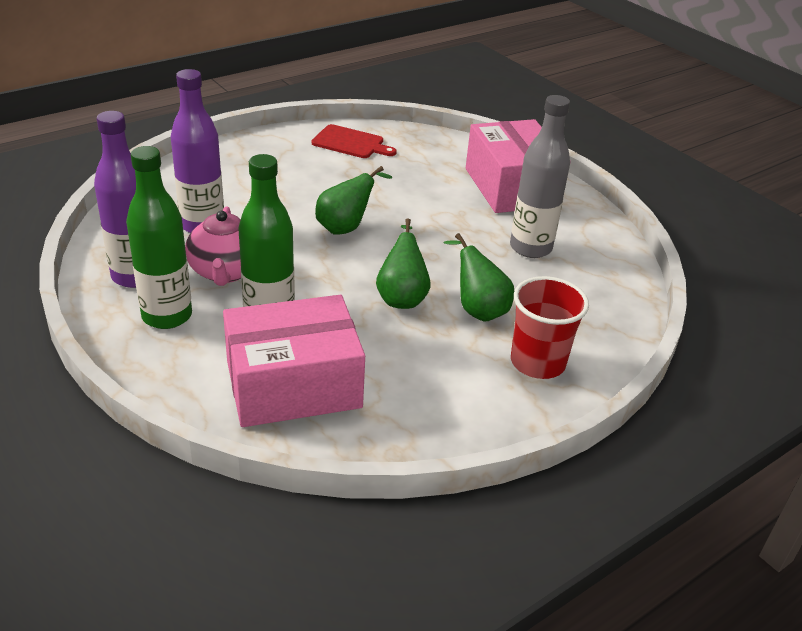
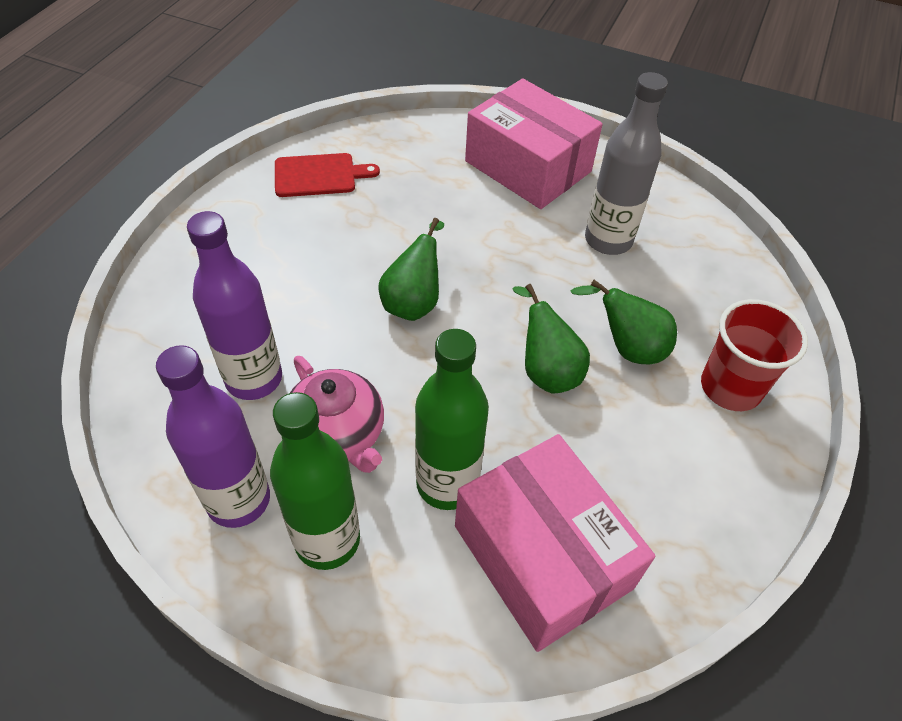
camera: 30 degrees left, 15 degrees up
(293, 384) = (542, 556): pink box -> pink box turned 75 degrees counterclockwise

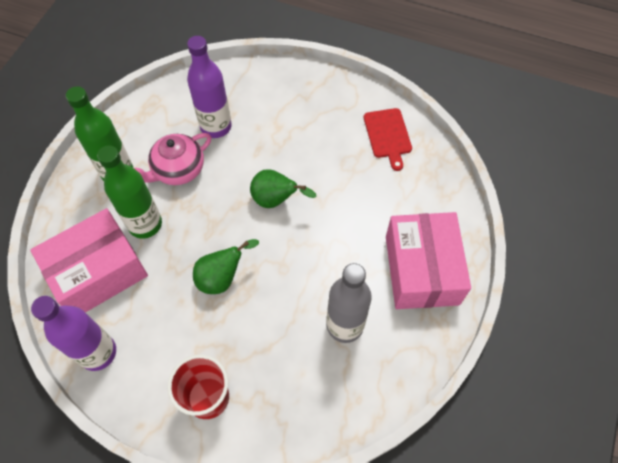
camera: 90 degrees right, 10 degrees up
(238, 500) = (142, 132): purple bottle -> purple bottle (98, 353)
(528, 166) = (421, 270): pink box -> pink box turned 45 degrees counterclockwise
(627, 348) = (241, 330): green pear -> none

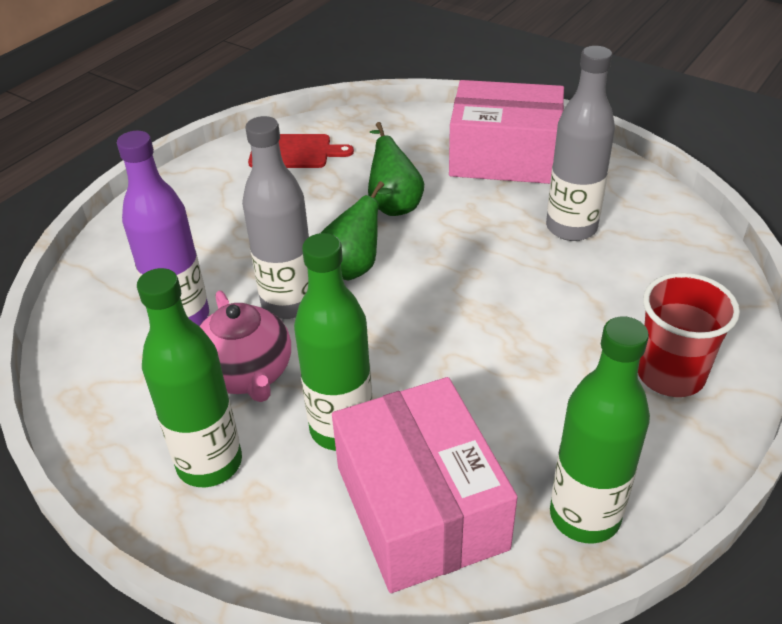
camera: 75 degrees left, 20 degrees down
(98, 353) = (584, 516): purple bottle -> green bottle
(222, 278) = (472, 339): green pear -> green pear (393, 204)
(236, 174) = (288, 303): none -> grey bottle

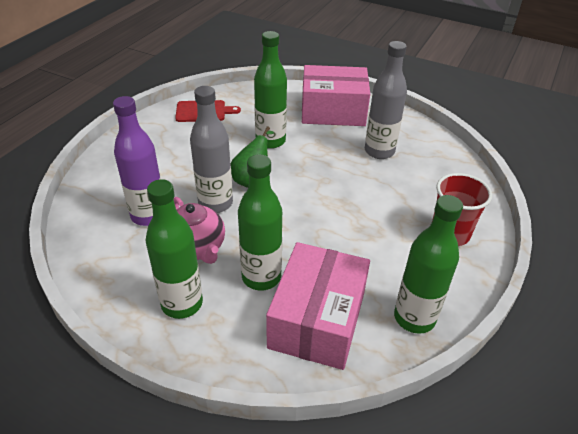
camera: 10 degrees left, 0 degrees up
(393, 204) = (270, 141): green pear -> green bottle
(421, 507) = (317, 320): pink box -> pink box turned 45 degrees clockwise

